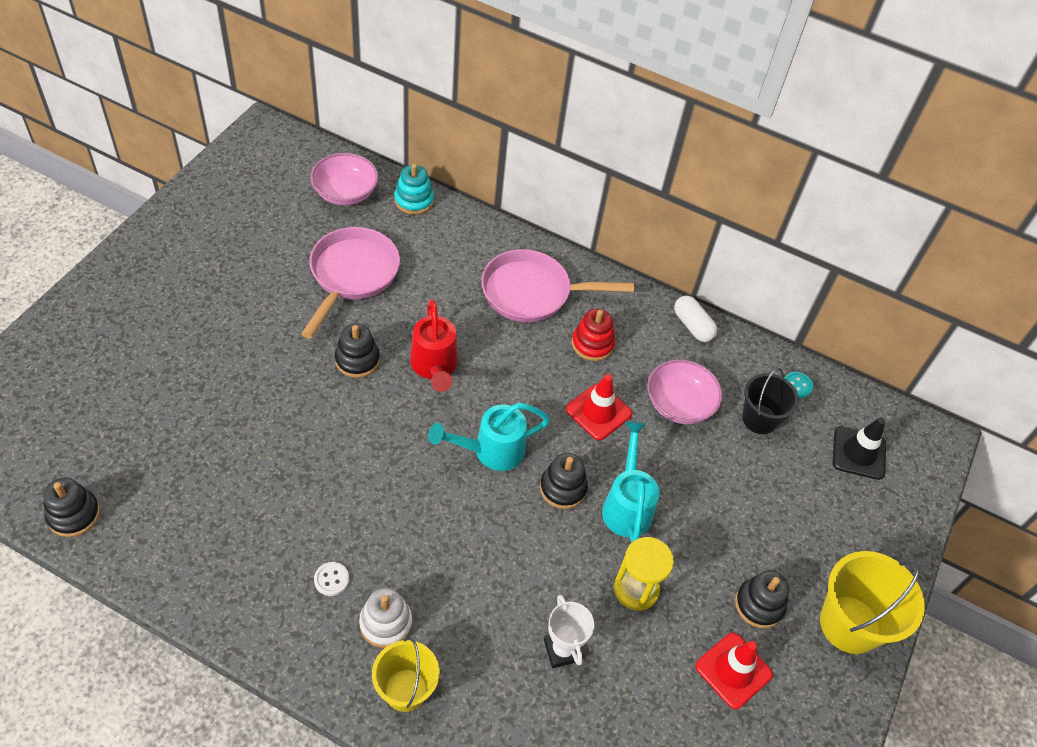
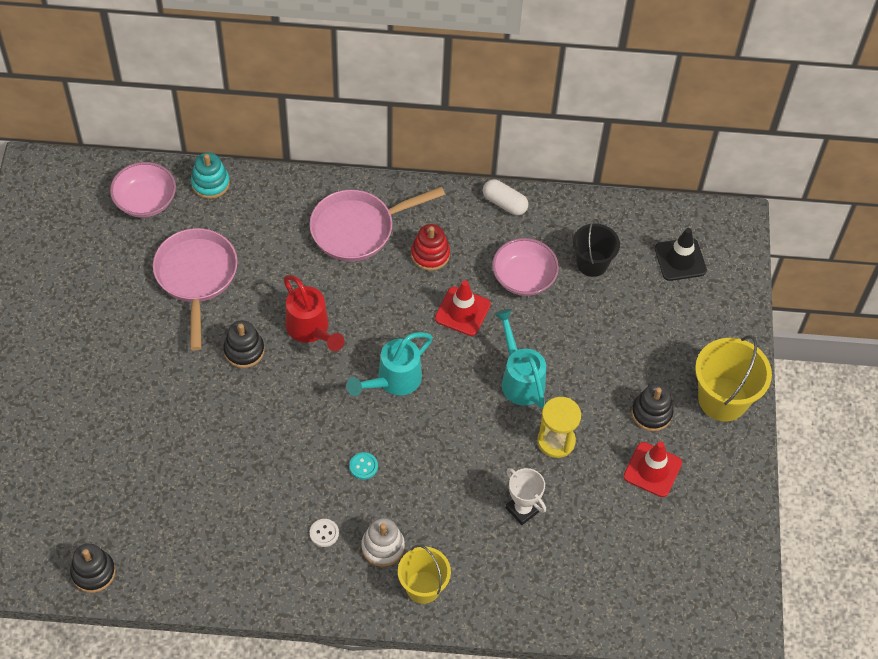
camera: 20 degrees left, 5 degrees up
(563, 488) = (464, 387): black stacking toy -> none
(797, 385) = (610, 221): turquoise button -> turquoise button (363, 466)

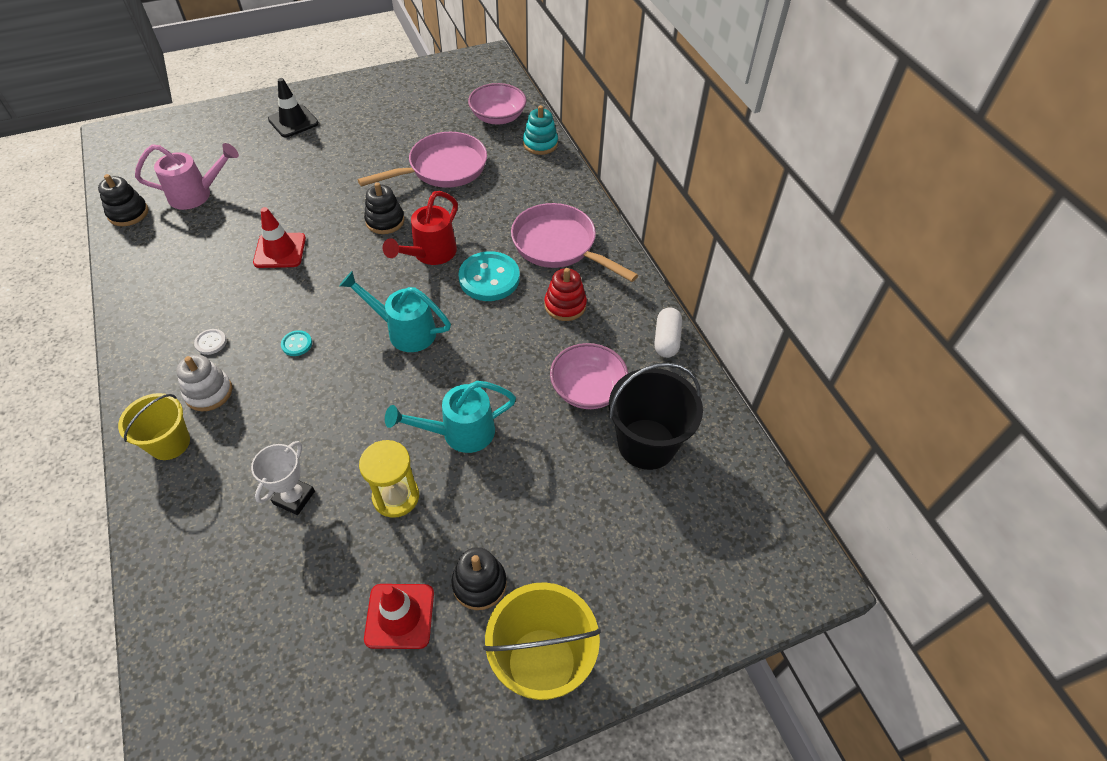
camera: 65 degrees right, 5 degrees down
(102, 503) = (197, 195): none -> pink watering can
(367, 296) = (489, 278): none -> turquoise button
(462, 311) = (515, 354): red traffic cone -> red traffic cone (280, 250)
(520, 379) = (460, 433): turquoise watering can -> turquoise watering can turned 150 degrees counterclockwise
(592, 263) = (646, 444): black bucket -> black bucket, size x1.52
(680, 259) = (713, 532): black traffic cone -> black traffic cone (293, 121)

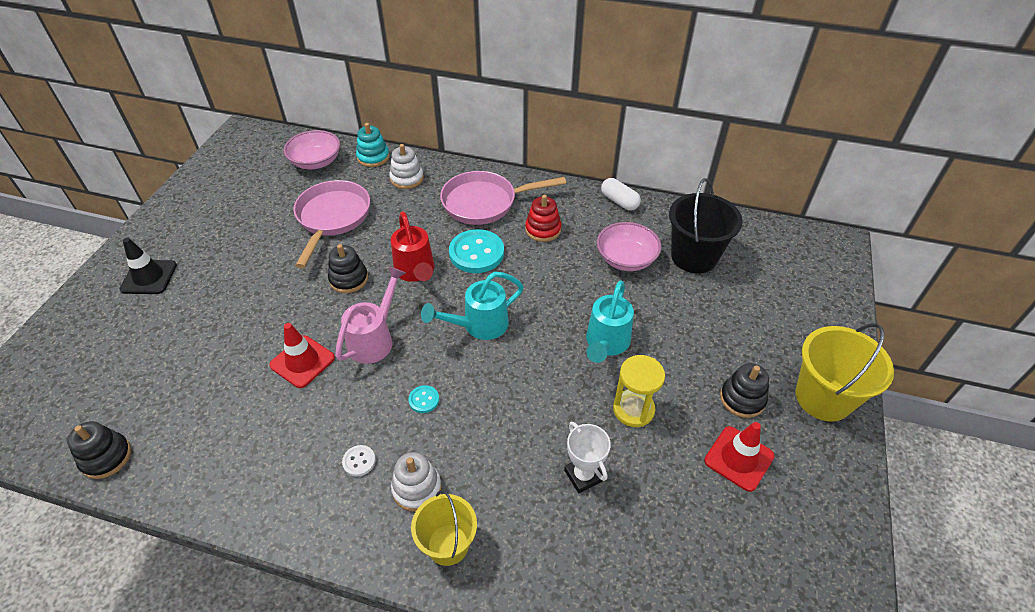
camera: 50 degrees left, 5 degrees down
(197, 195) = (153, 390): pink watering can -> pink watering can (374, 339)
(536, 179) = (407, 178): none -> white stacking toy

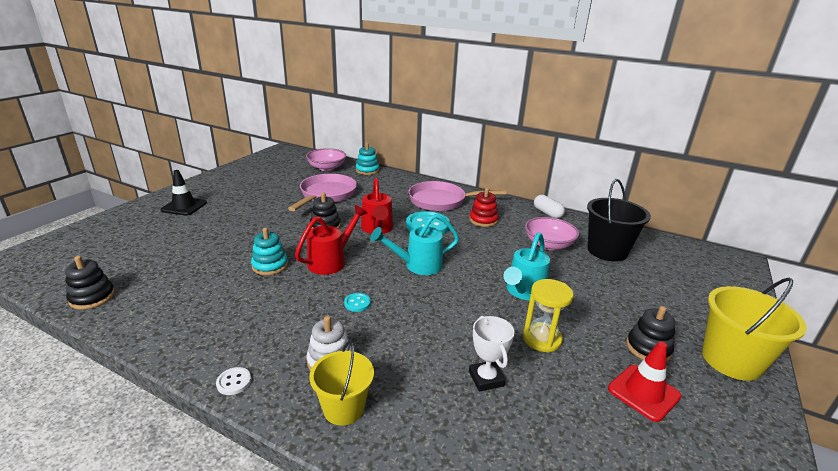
camera: 10 degrees right, 20 degrees down
(302, 361) = (270, 265): red traffic cone -> turquoise stacking toy
(359, 461) = (288, 334): white button -> white button (234, 382)
(374, 339) = (331, 261): pink watering can -> red watering can
(407, 178) = (387, 183): white stacking toy -> none

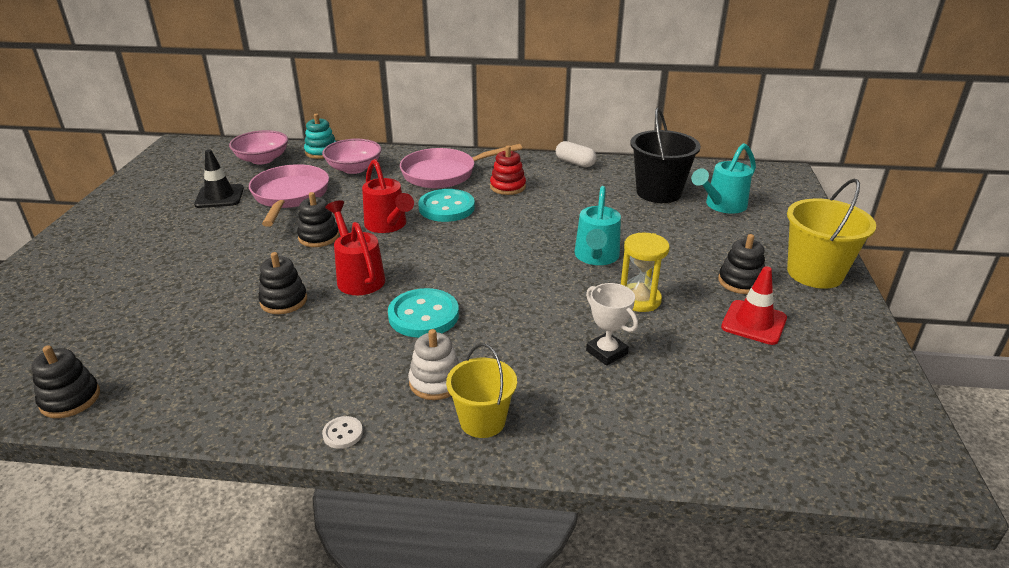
camera: 20 degrees left, 5 degrees up
(184, 206) = (95, 255): black traffic cone -> black traffic cone (219, 196)
(270, 265) = (284, 301): turquoise stacking toy -> black stacking toy
(331, 261) = (358, 277): red watering can -> red watering can turned 45 degrees counterclockwise
(357, 303) = (423, 315): turquoise button -> turquoise button, size x2.18
(417, 265) = (465, 257): turquoise watering can -> turquoise watering can (722, 206)
(548, 244) = (595, 199): pink bowl -> pink bowl (354, 168)

